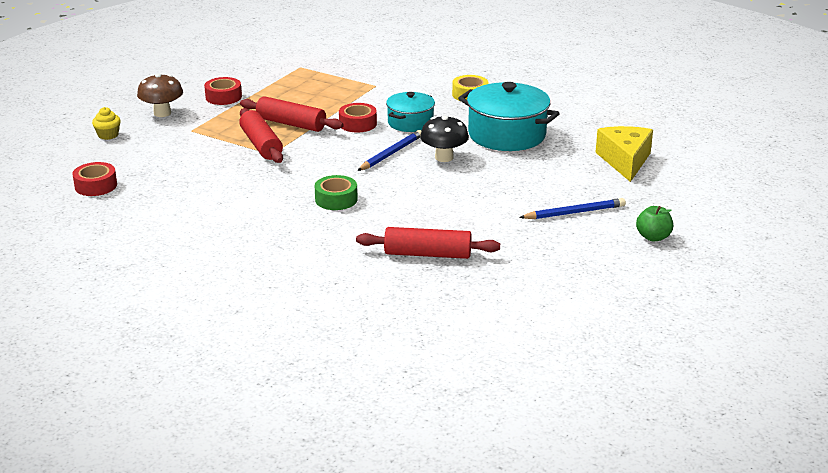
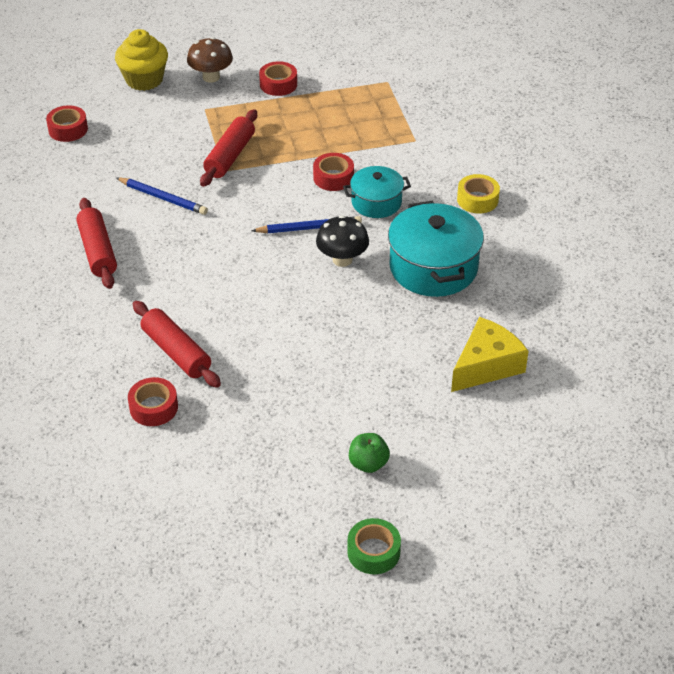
camera: 45 degrees right, 15 degrees up
(108, 135) = (144, 80): yellow cupcake -> yellow cupcake, size x1.92
(291, 124) = (284, 146): red rolling pin -> red rolling pin (98, 251)
(336, 199) = (197, 250): green tape -> green tape (373, 552)
(470, 288) = (153, 407): none -> red tape
(575, 213) = (349, 391): blue pencil -> blue pencil (163, 198)

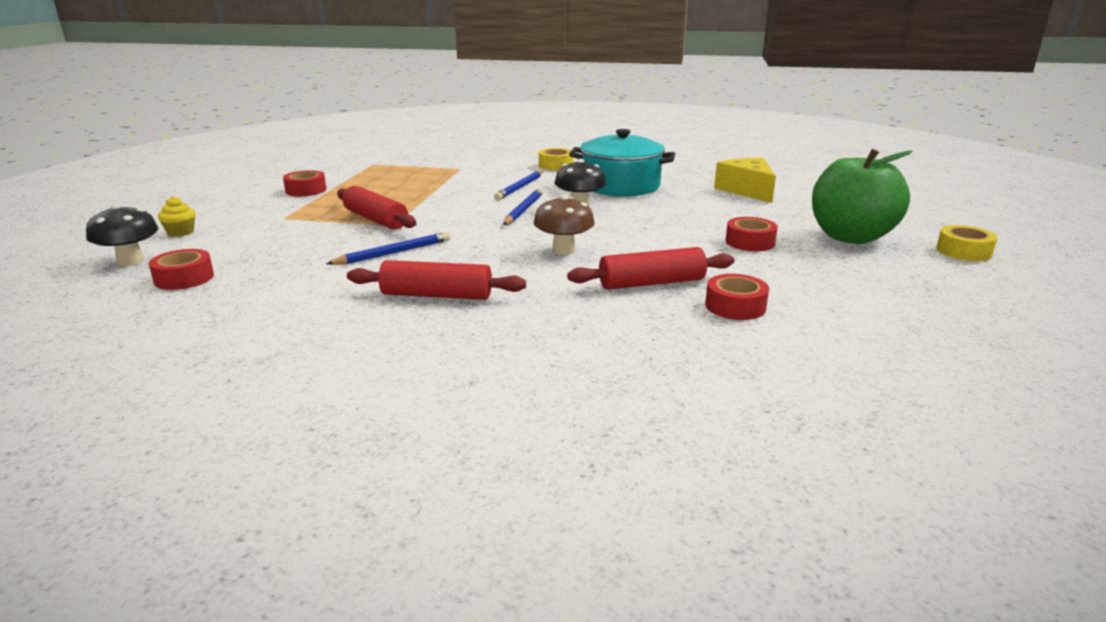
camera: 65 degrees left, 20 degrees down
(82, 91) = (131, 261): none -> black mushroom
(144, 80) = (181, 232): yellow cupcake -> yellow cupcake, size x0.52
(211, 77) = (241, 208): brown mushroom -> brown mushroom (563, 250)
(333, 178) = (467, 194): red tape -> red tape (750, 242)
(368, 464) = (850, 237): green apple -> green apple, size x2.31
(373, 552) = (963, 251): green tape -> yellow tape
(376, 202) = (519, 188): turquoise pot -> blue pencil

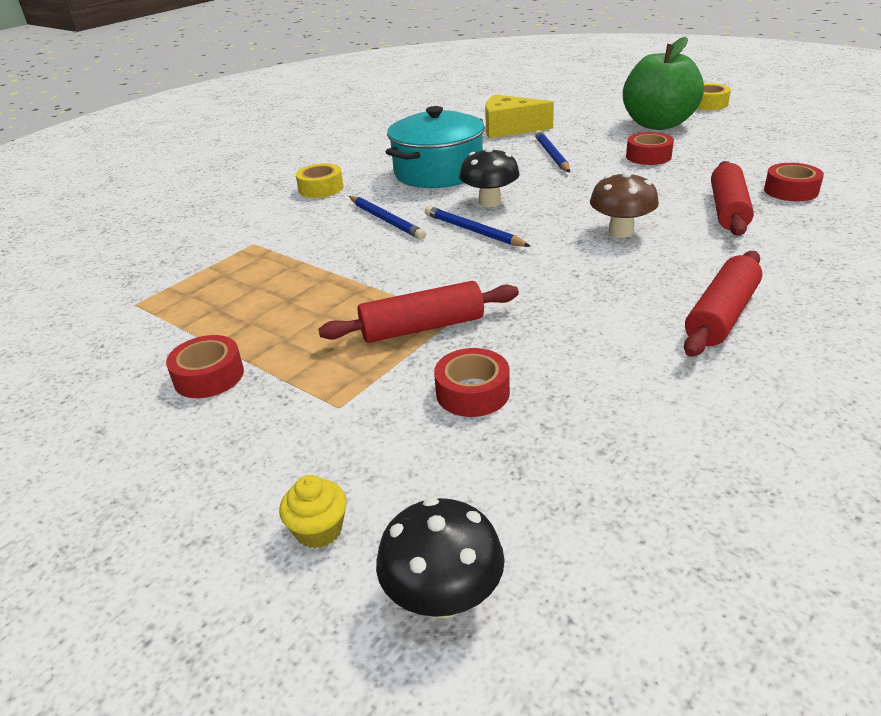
camera: 60 degrees left, 10 degrees up
(184, 278) = (571, 522): red tape -> red tape (472, 392)
(394, 253) = (568, 327): blue pencil -> blue pencil (552, 154)

